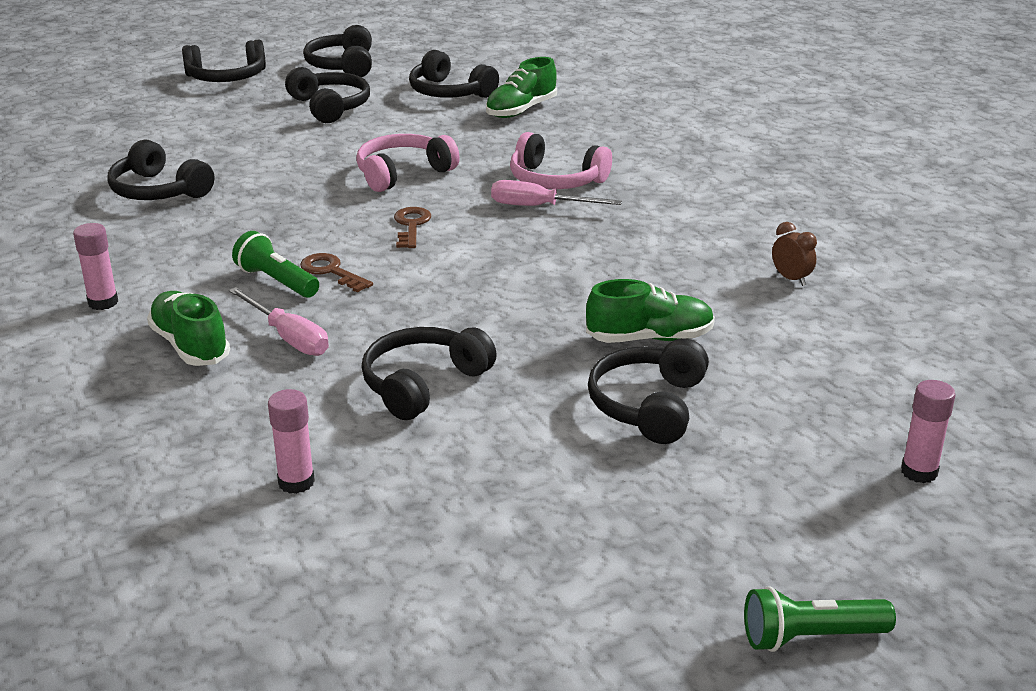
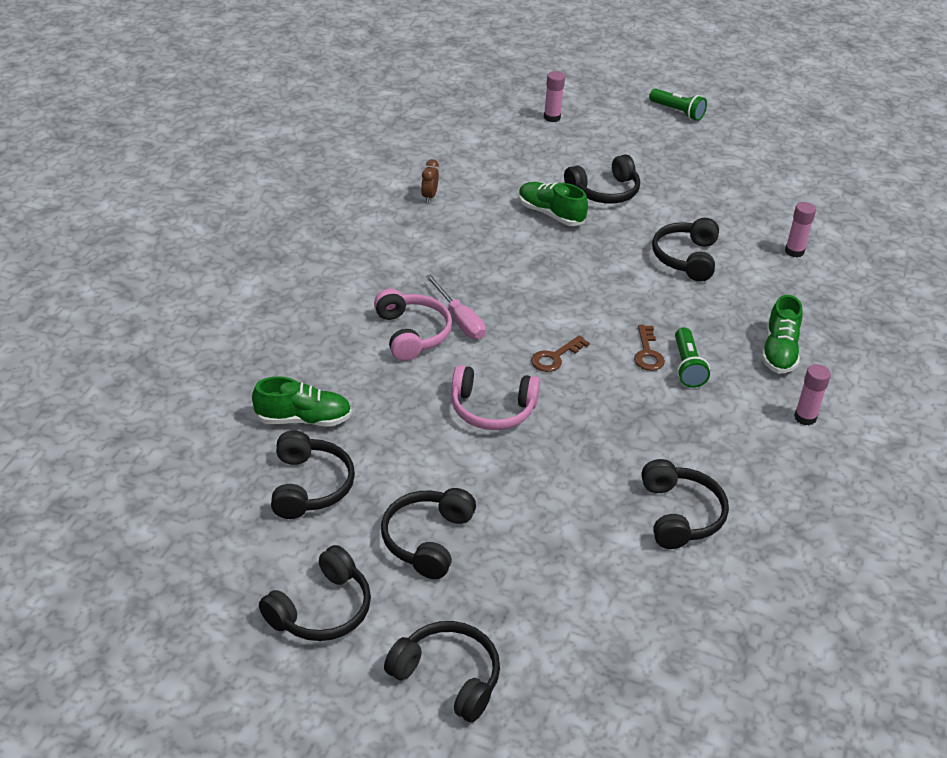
camera: 135 degrees left, 10 degrees up
(288, 337) = (722, 324): pink screwdriver -> none
(423, 384) = (686, 258): black headphones -> black headphones turned 105 degrees clockwise

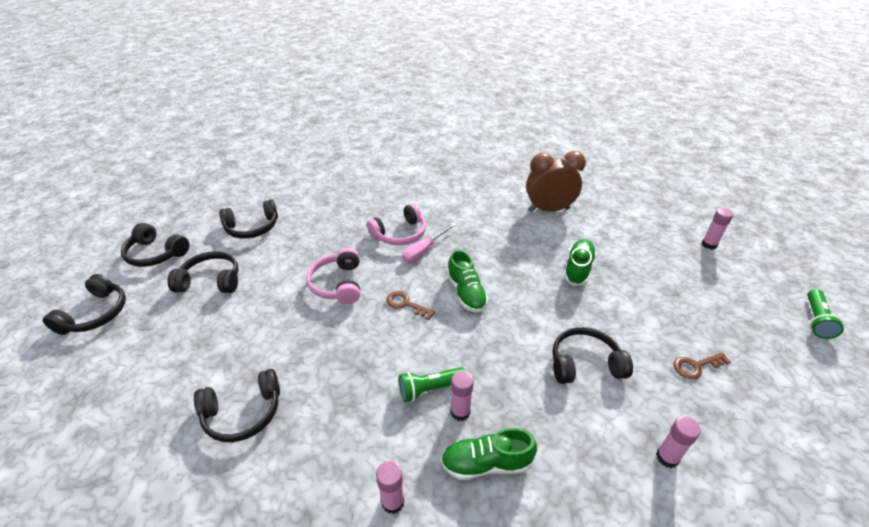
camera: 75 degrees right, 0 degrees up
(303, 419) = (306, 213): green shoe -> green shoe (466, 293)
(429, 196) = (549, 210): brown clock -> brown clock, size x2.38
(604, 191) = (636, 293): black headphones -> none
(647, 353) = (436, 358): brown key -> brown key (696, 366)
(720, 353) = (460, 412): none -> pink glue stick

